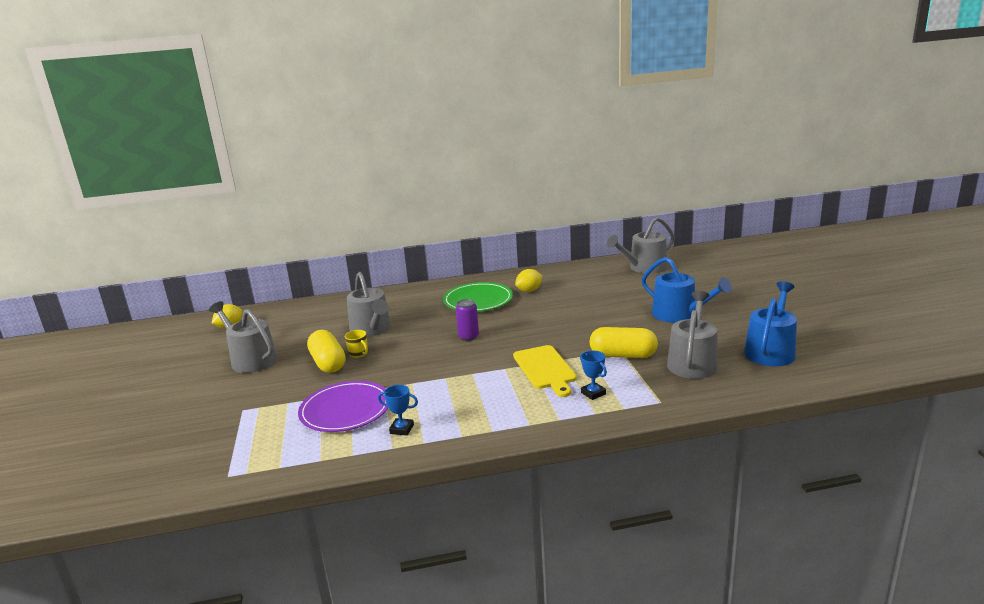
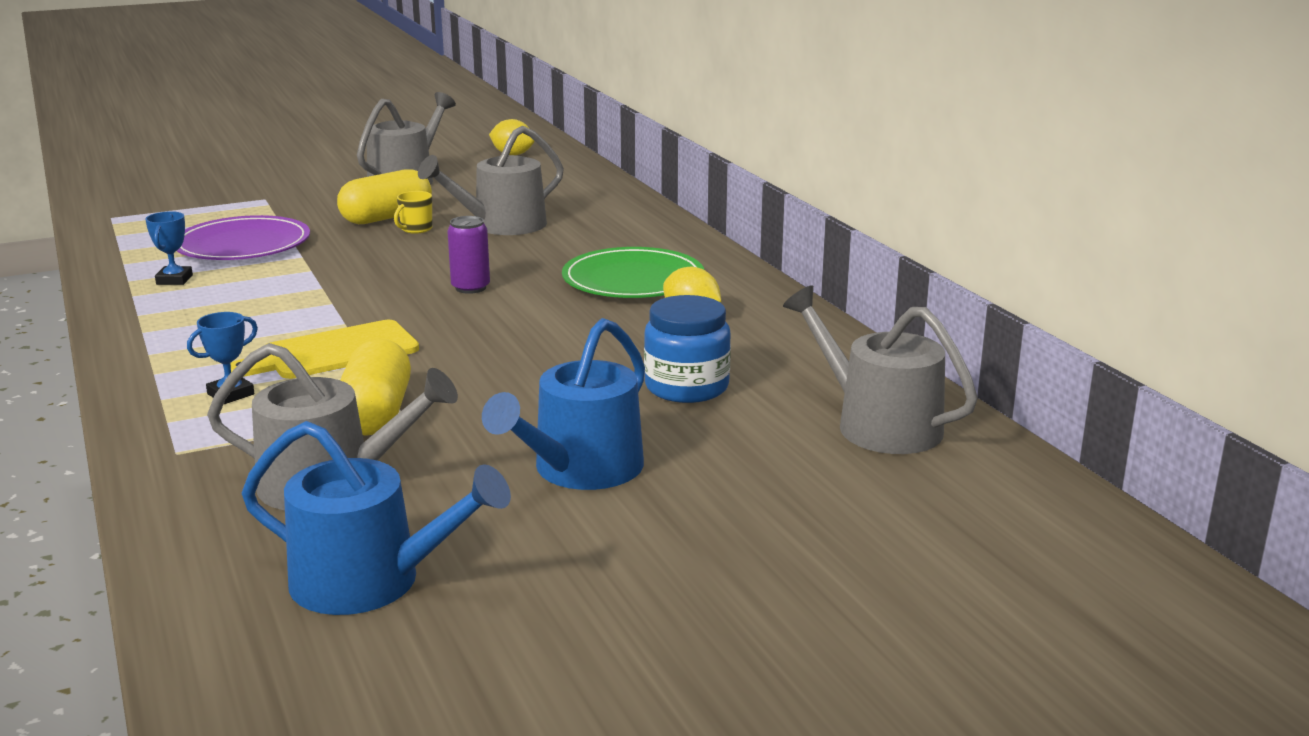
camera: 75 degrees right, 0 degrees up
(606, 294) = (686, 387): none -> blue jar

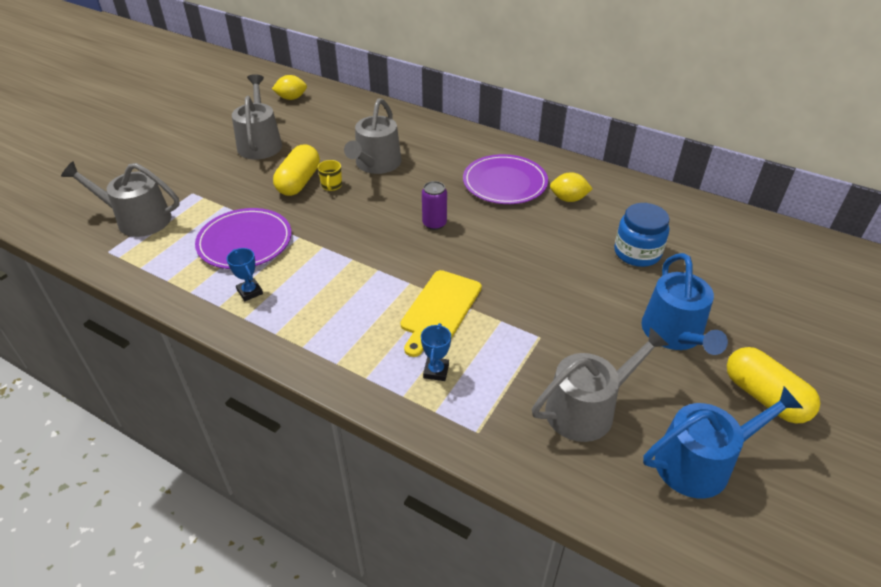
camera: 35 degrees left, 20 degrees up
(375, 414) = (532, 346): yellow capsule -> yellow capsule (764, 397)
(633, 279) = (505, 182): green plate -> purple plate
(878, 425) = (739, 240): grey watering can -> grey watering can (137, 219)

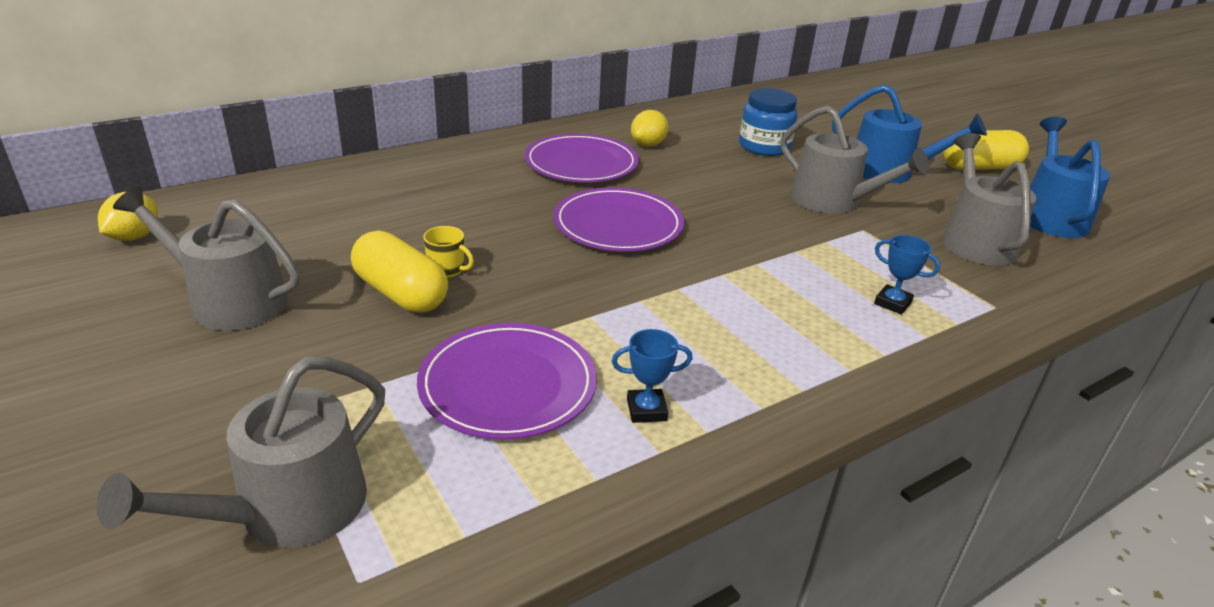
camera: 65 degrees left, 10 degrees down
(376, 164) = (438, 223): grey watering can -> grey watering can (833, 201)
(434, 223) = (618, 225): purple can -> purple plate
(440, 309) = (786, 269): yellow cutting board -> none

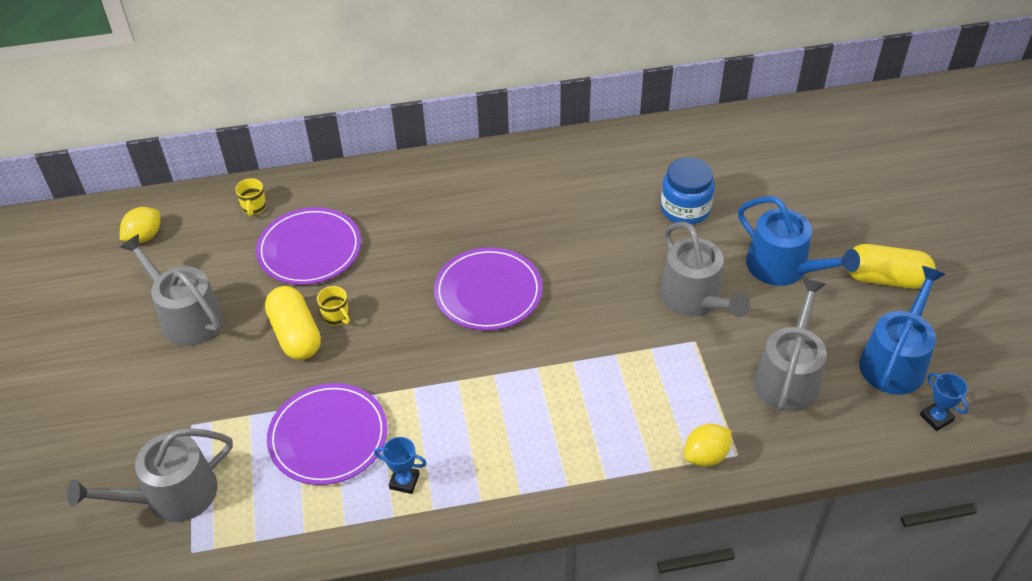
camera: 25 degrees right, 15 degrees up
(285, 196) = (254, 207): none -> yellow mug
(581, 163) = (501, 205): purple plate -> purple plate (309, 249)
(648, 145) = (575, 188): yellow lemon -> yellow lemon (706, 456)
(892, 303) = (652, 430): blue trophy -> blue trophy (936, 418)

